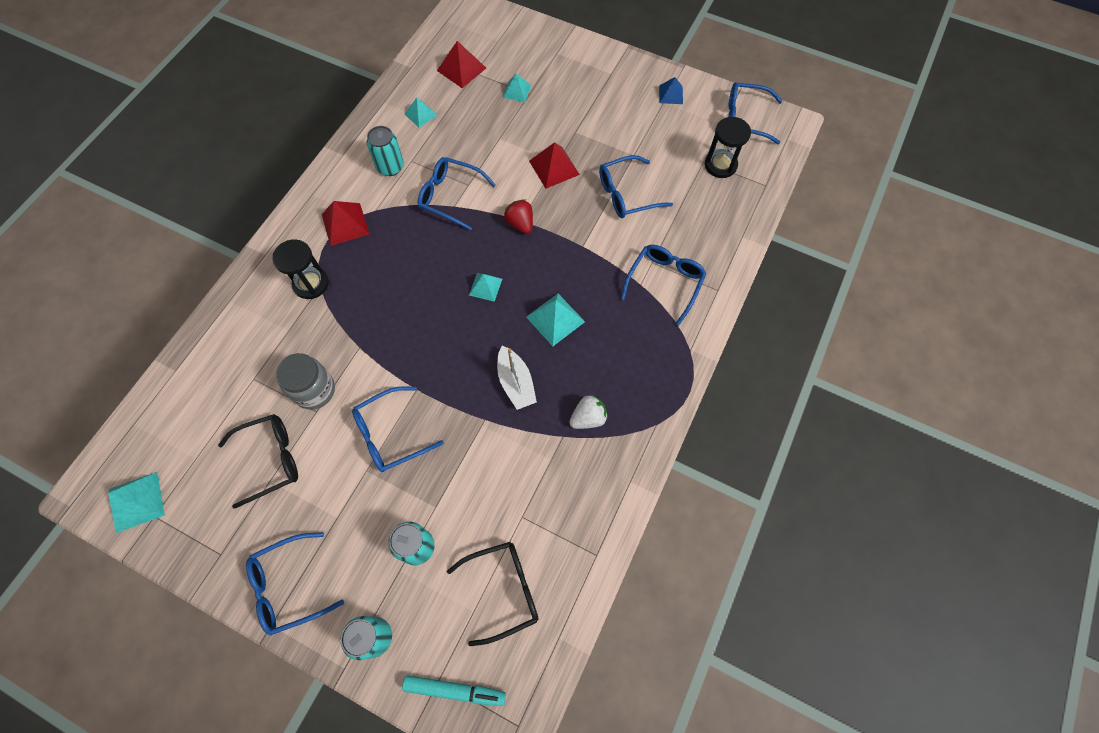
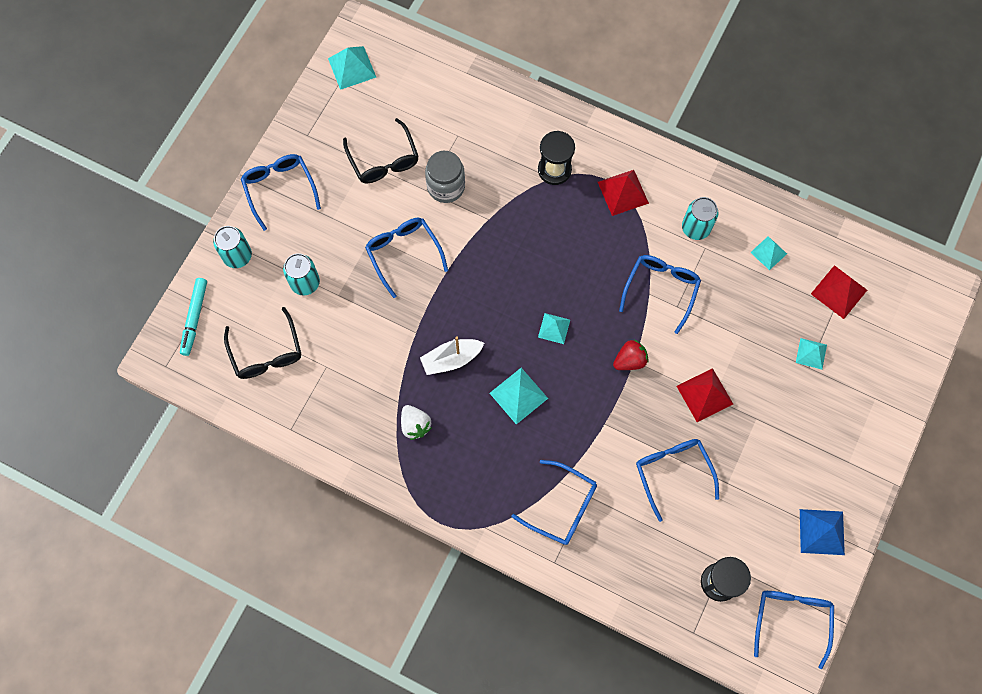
camera: 90 degrees right, 5 degrees up
(671, 94) = (821, 532): blue pyramid -> blue pyramid, size x1.54

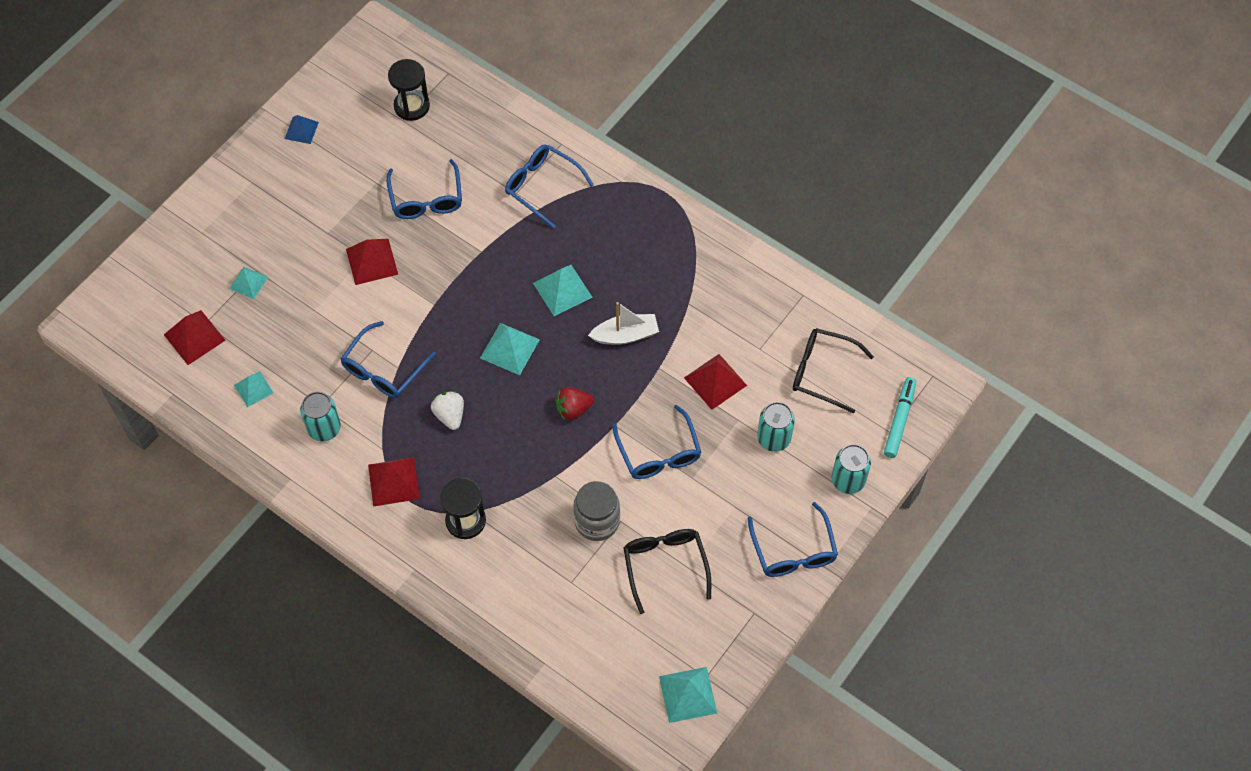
camera: 170 degrees left, 10 degrees down
(266, 352) = (822, 372): black glasses -> black glasses turned 60 degrees counterclockwise
(363, 327) = (715, 381): none -> red pyramid
(415, 425) = (674, 279): white strawberry -> white strawberry (450, 415)
(554, 328) = (510, 348): turquoise pyramid -> turquoise pyramid, size x1.54
(629, 360) = (438, 305): red strawberry -> red strawberry (573, 409)
(791, 619) = (356, 69): blue glasses -> none
(821, 532) = (301, 130): blue pyramid -> blue pyramid, size x0.65

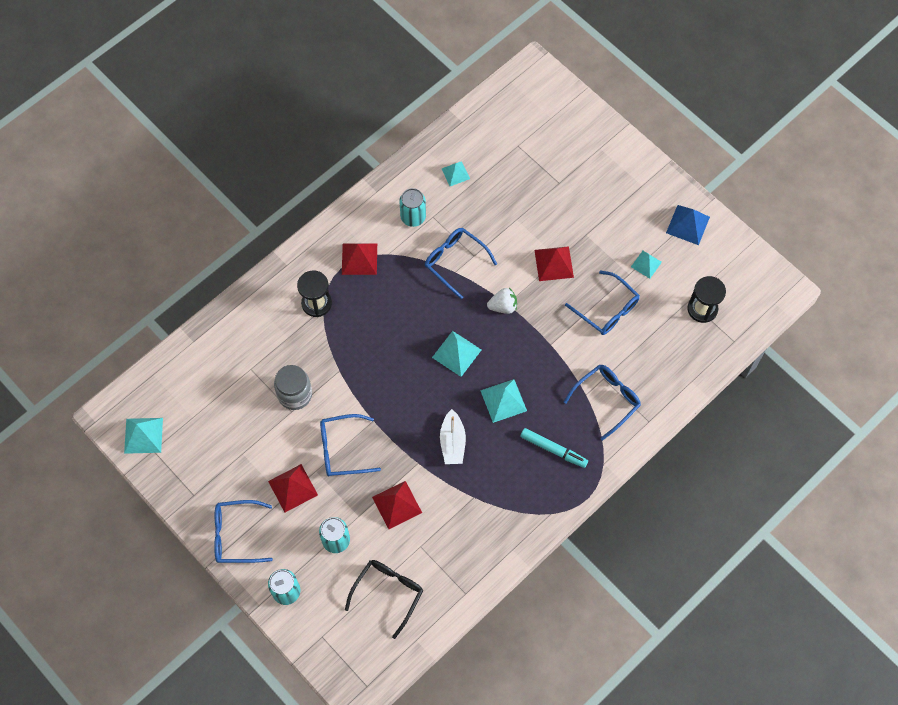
camera: 100 degrees right, 5 degrees up
(194, 337) = (507, 138): red pyramid -> red pyramid (293, 488)
(248, 282) = (548, 177): turquoise pyramid -> turquoise pyramid (646, 264)
(301, 130) = (687, 225): blue pyramid -> blue pyramid, size x1.54
(426, 199) = (607, 309): blue glasses -> blue glasses turned 135 degrees counterclockwise
(450, 415) = (406, 303): white strawberry -> white strawberry (503, 306)
(573, 409) = (393, 392): red strawberry -> none
(665, 566) = (247, 437): black glasses -> none
(899, 420) = (331, 647): turquoise marker -> turquoise marker (553, 449)

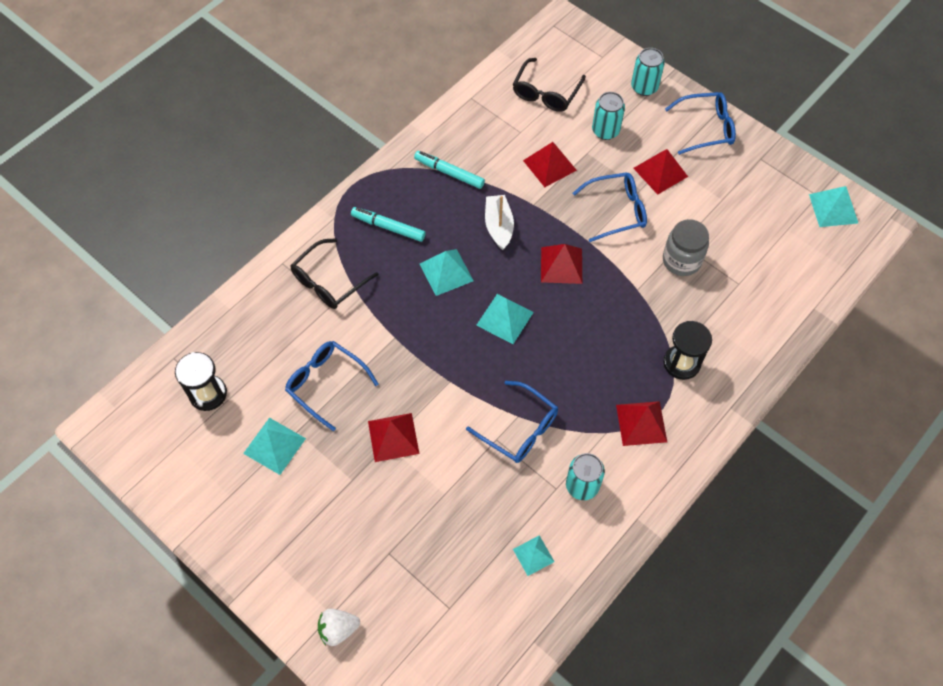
camera: 175 degrees right, 5 degrees down
(401, 399) = (561, 265): none -> red pyramid
(494, 504) = (449, 173): none -> turquoise marker
(503, 306) = (454, 377): white strawberry -> white strawberry (338, 629)
(607, 400) = (329, 282): blue glasses -> black glasses
(646, 264) = (274, 446): turquoise pyramid -> turquoise pyramid, size x1.54
(687, 225) = (215, 505): blue pyramid -> none

